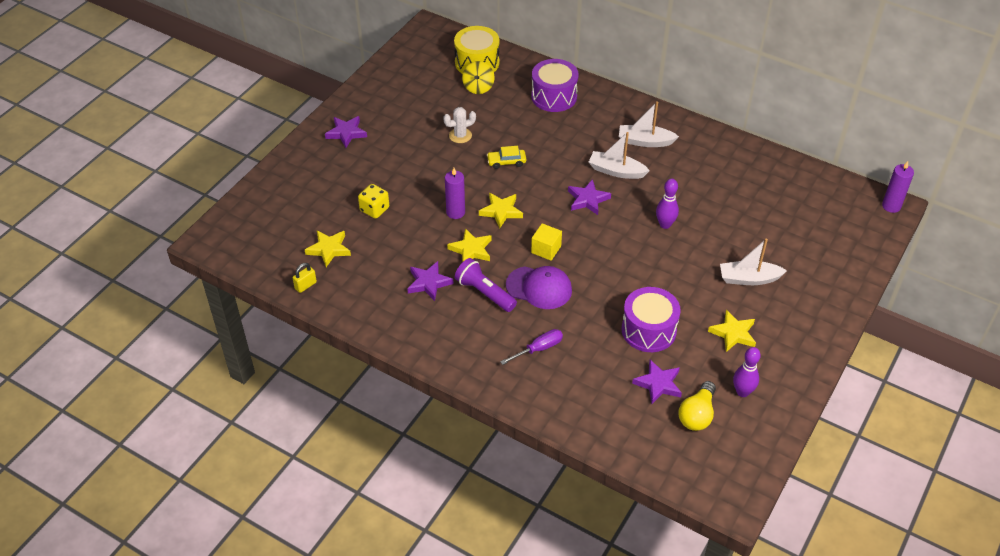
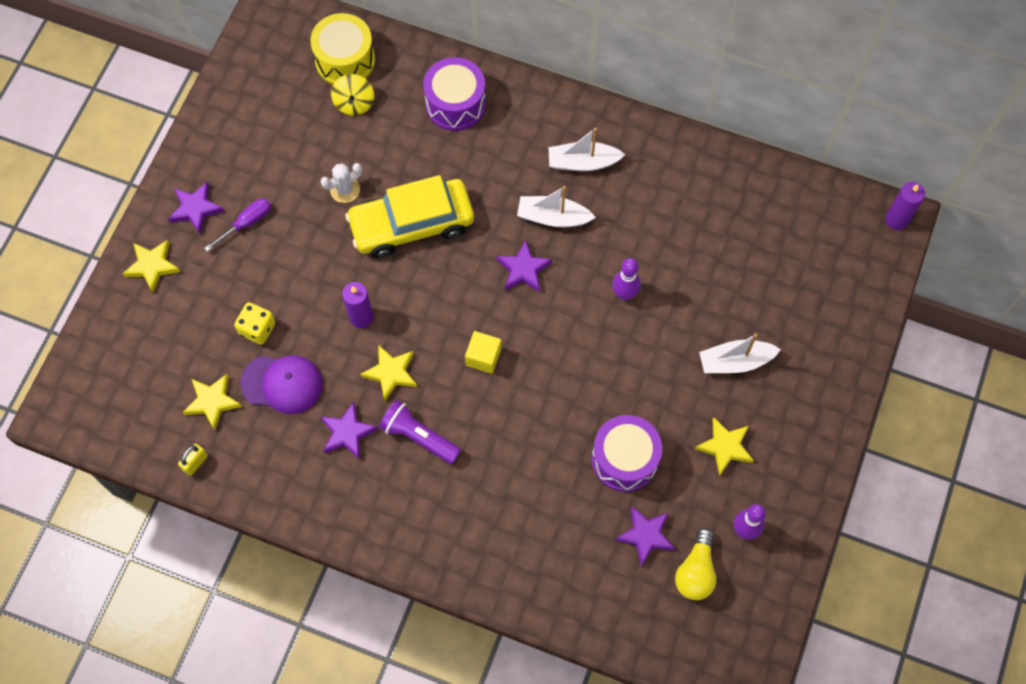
camera: 10 degrees left, 20 degrees up
(501, 211) = (418, 306): yellow star -> yellow star (152, 266)
(506, 162) = (412, 224): yellow car -> yellow car, size x2.45
(539, 288) = (484, 418): purple cap -> purple cap (282, 384)
(539, 348) = (498, 509): purple screwdriver -> purple screwdriver (247, 223)

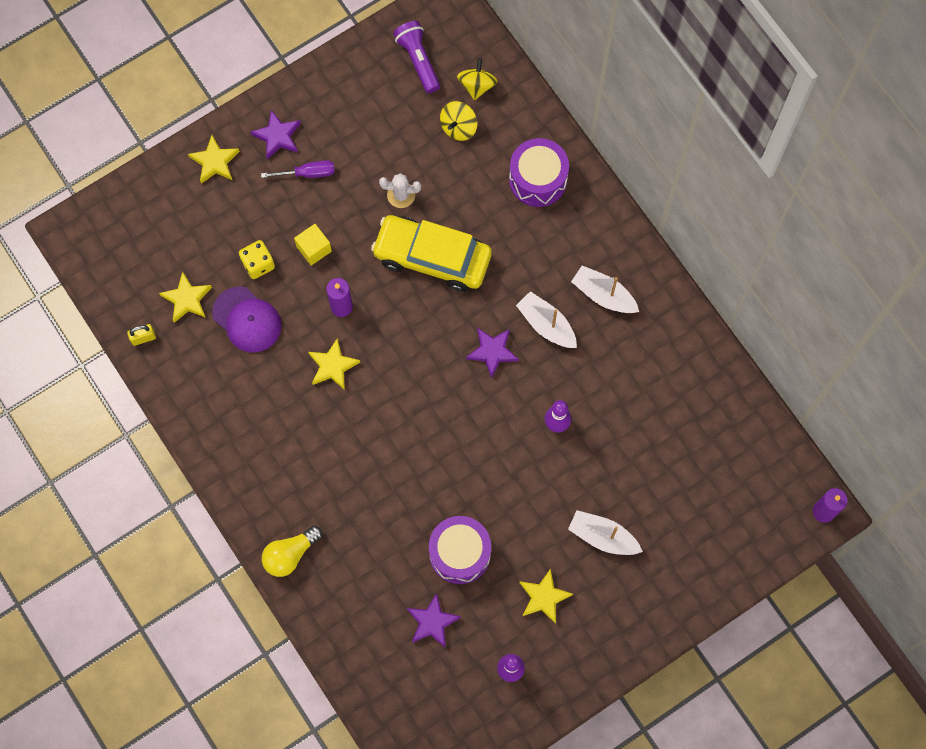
camera: 35 degrees right, 5 degrees up
(345, 60) = (477, 86): yellow drum -> yellow spinning top
(347, 433) = (268, 390): purple star -> none
(418, 436) = (318, 429): purple flashlight -> purple flashlight (418, 60)
(483, 357) = (411, 401): yellow cube -> yellow cube (314, 249)
(696, 571) = (449, 675): yellow light bulb -> yellow light bulb (290, 554)

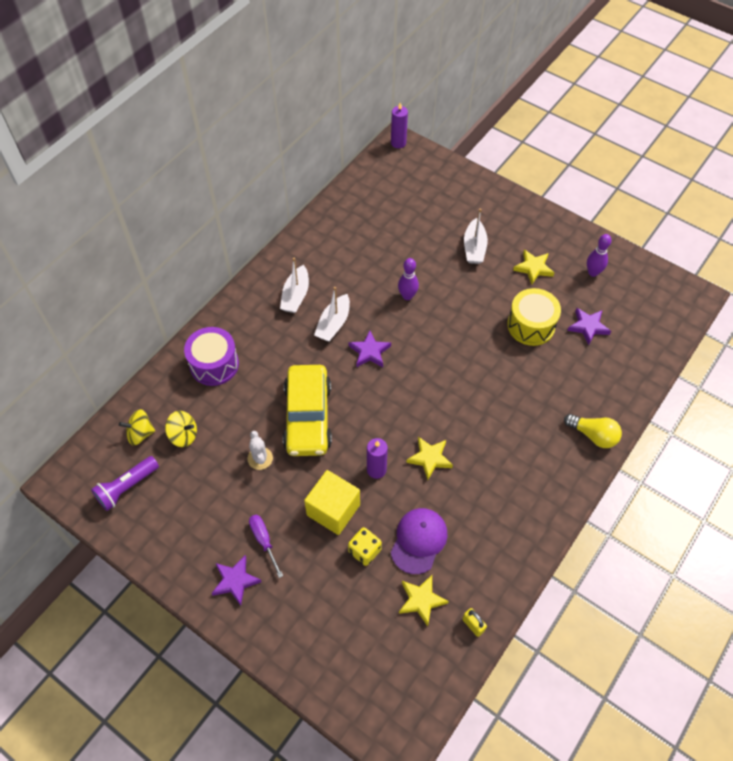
camera: 110 degrees left, 15 degrees down
(215, 162) = (278, 629): yellow star -> none
(314, 249) = (333, 510): yellow cube -> yellow cube, size x1.65
(460, 553) = (531, 325): purple drum -> yellow drum

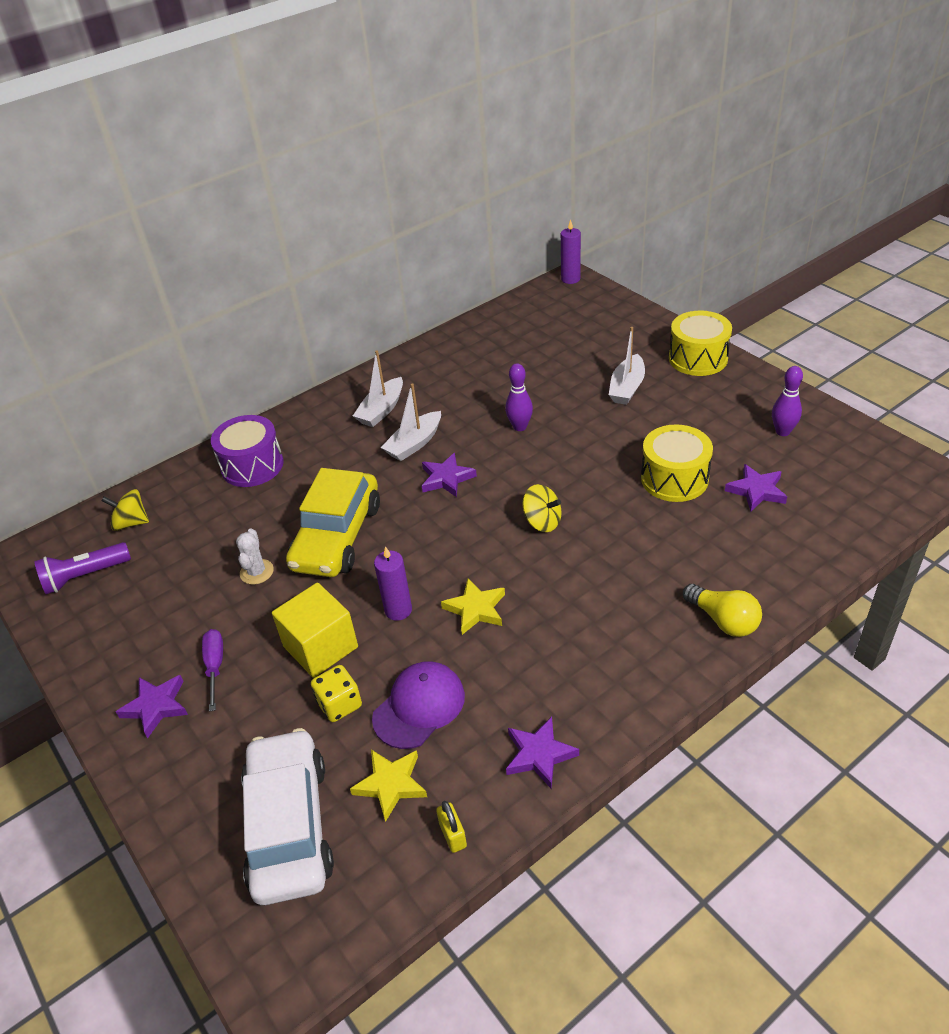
camera: 20 degrees right, 15 degrees down
(183, 435) = (179, 532): yellow spinning top -> yellow spinning top (542, 521)
(367, 644) = (289, 826): none -> white car
(507, 558) = (539, 754): none -> purple star
(517, 212) = (698, 358): none -> yellow drum
(533, 268) = (699, 417): yellow star -> none

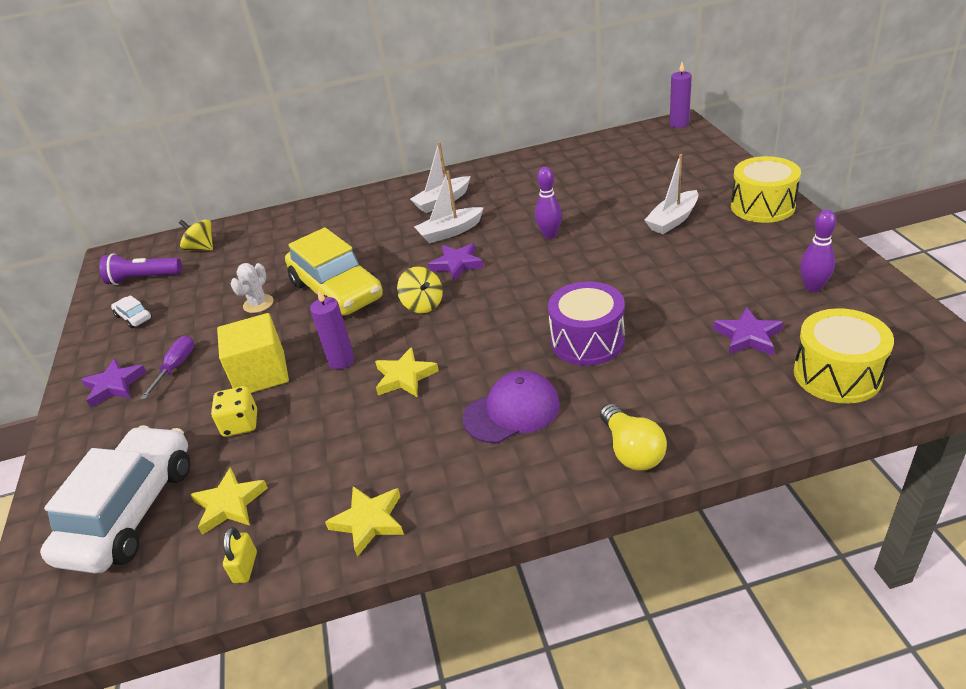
camera: 25 degrees right, 5 degrees down
(112, 624) = (134, 317): none -> white car
(252, 465) = (314, 224): purple drum -> purple drum (587, 341)
(337, 536) = (337, 291): yellow car -> yellow car turned 75 degrees counterclockwise
(419, 706) = (300, 445): purple cap -> purple cap (512, 411)
(539, 754) = (369, 521): purple star -> yellow star
(542, 521) = (515, 317): yellow spinning top -> yellow spinning top (423, 304)
(674, 478) = (667, 307): yellow drum -> yellow drum (837, 374)

